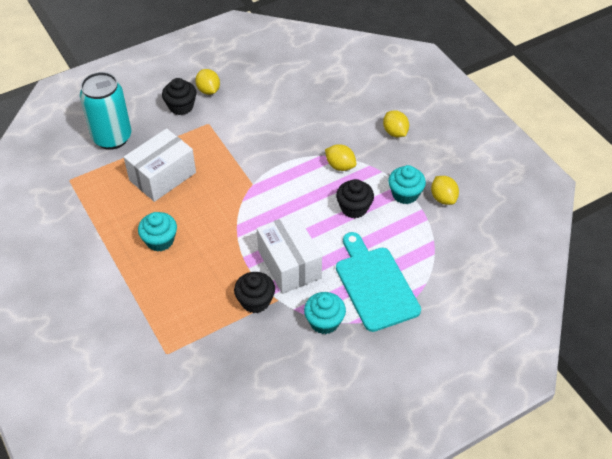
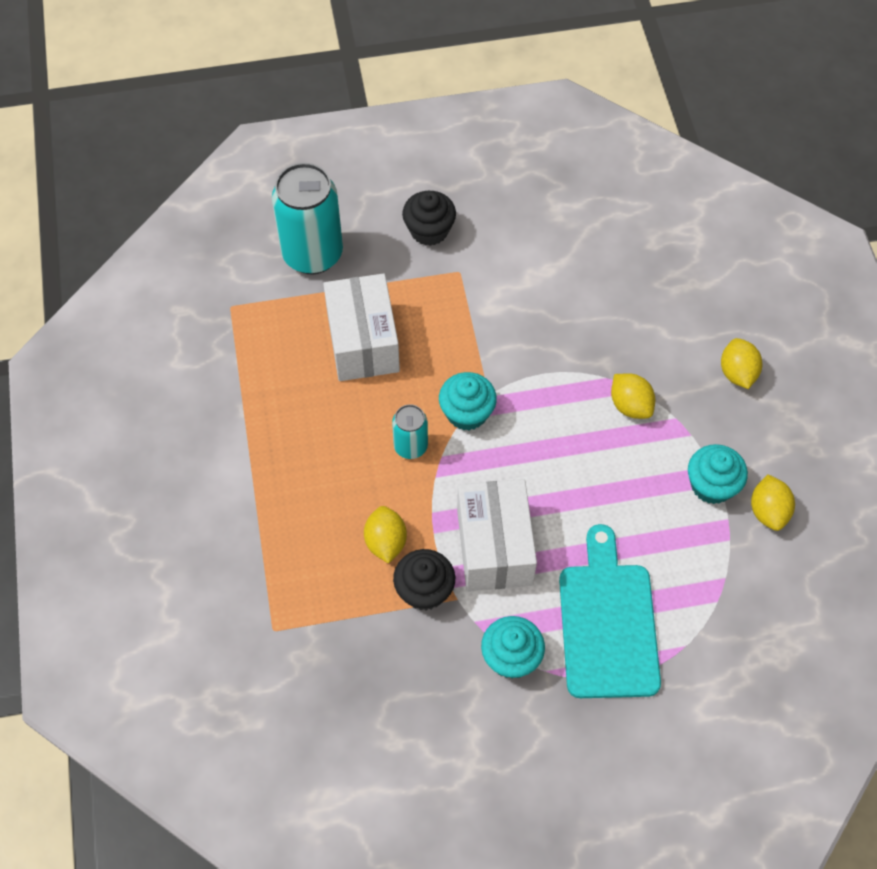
camera: 20 degrees right, 10 degrees up
(160, 240) = (324, 447): turquoise cupcake -> turquoise cupcake (467, 413)
(162, 176) = (362, 342): white box -> white box turned 75 degrees counterclockwise
(208, 90) = (479, 214): yellow lemon -> yellow lemon (385, 542)
(215, 225) = (410, 446): none -> turquoise can
(354, 208) = (624, 484): black cupcake -> none

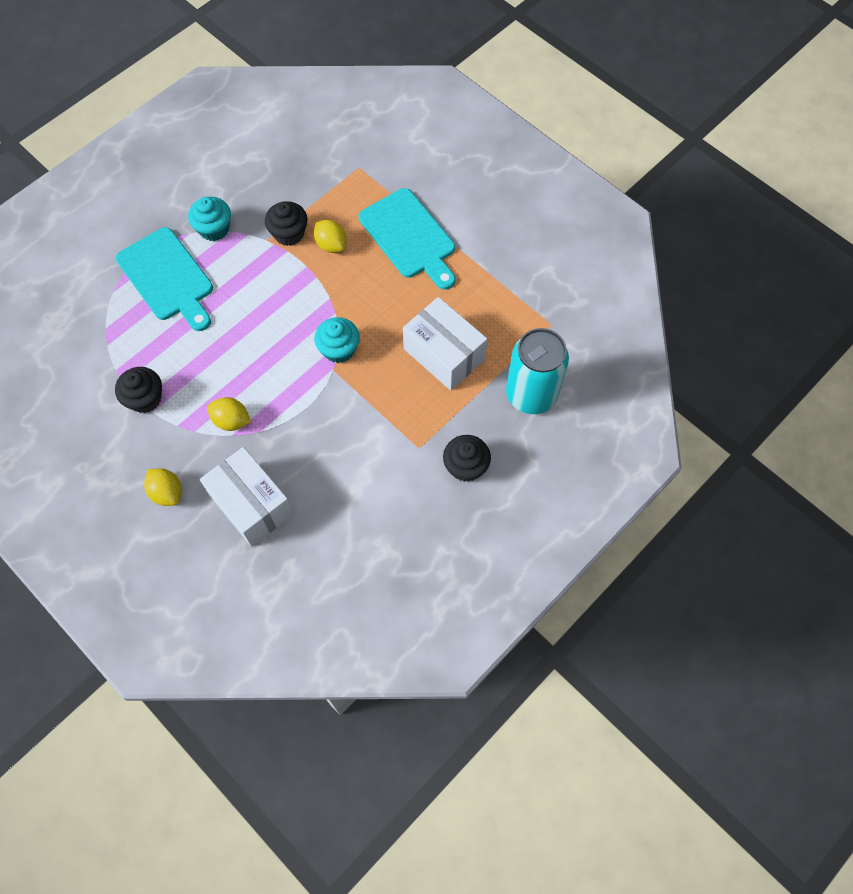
camera: 145 degrees right, 5 degrees up
(290, 494) = (409, 237): none -> turquoise cutting board
(410, 446) = (359, 307): turquoise can -> none
(494, 547) = (263, 280): white box -> white box (251, 505)
(711, 485) = (145, 398): turquoise cupcake -> black cupcake
(768, 511) = (98, 403): yellow lemon -> none

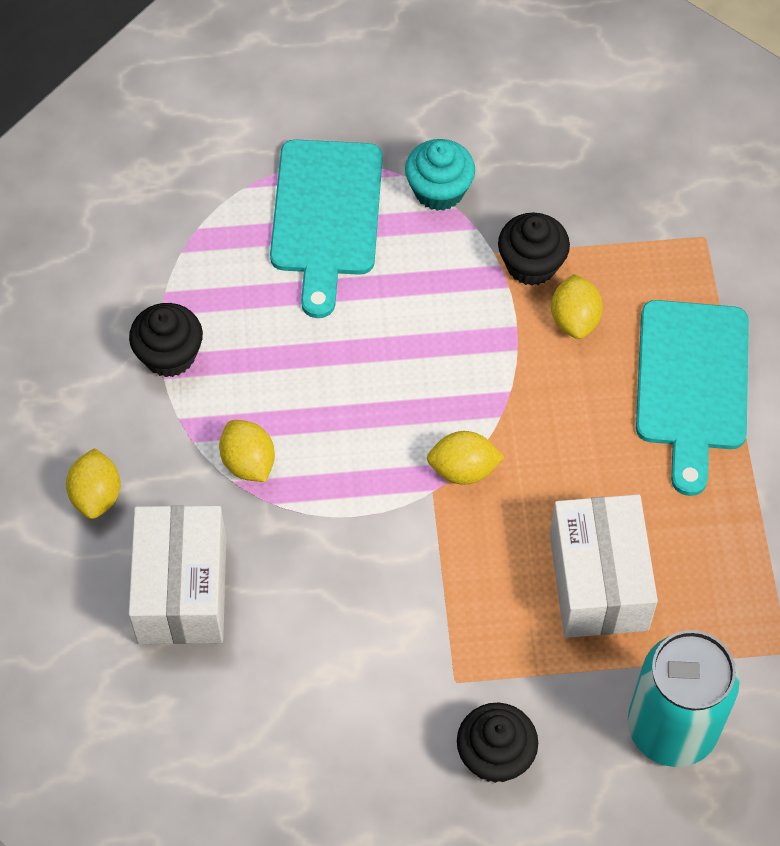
camera: 40 degrees right, 5 degrees down
(339, 349) = (463, 469): turquoise cupcake -> yellow lemon

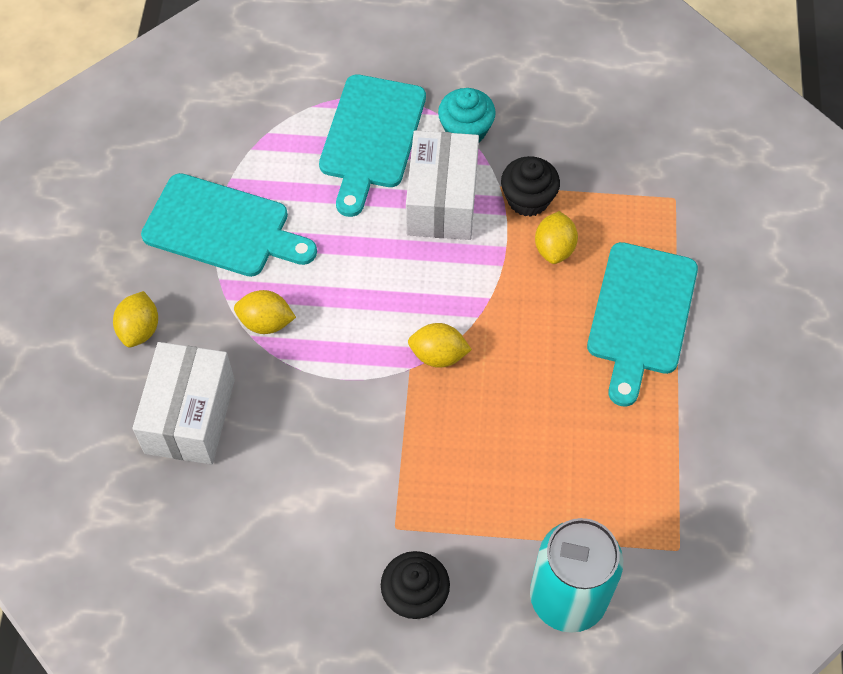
camera: 10 degrees right, 0 degrees up
(169, 355) = (223, 227): black cupcake -> turquoise cutting board
(248, 462) = (266, 322): yellow lemon -> yellow lemon turned 60 degrees counterclockwise
(598, 581) = (531, 464): white box -> white box (442, 201)

